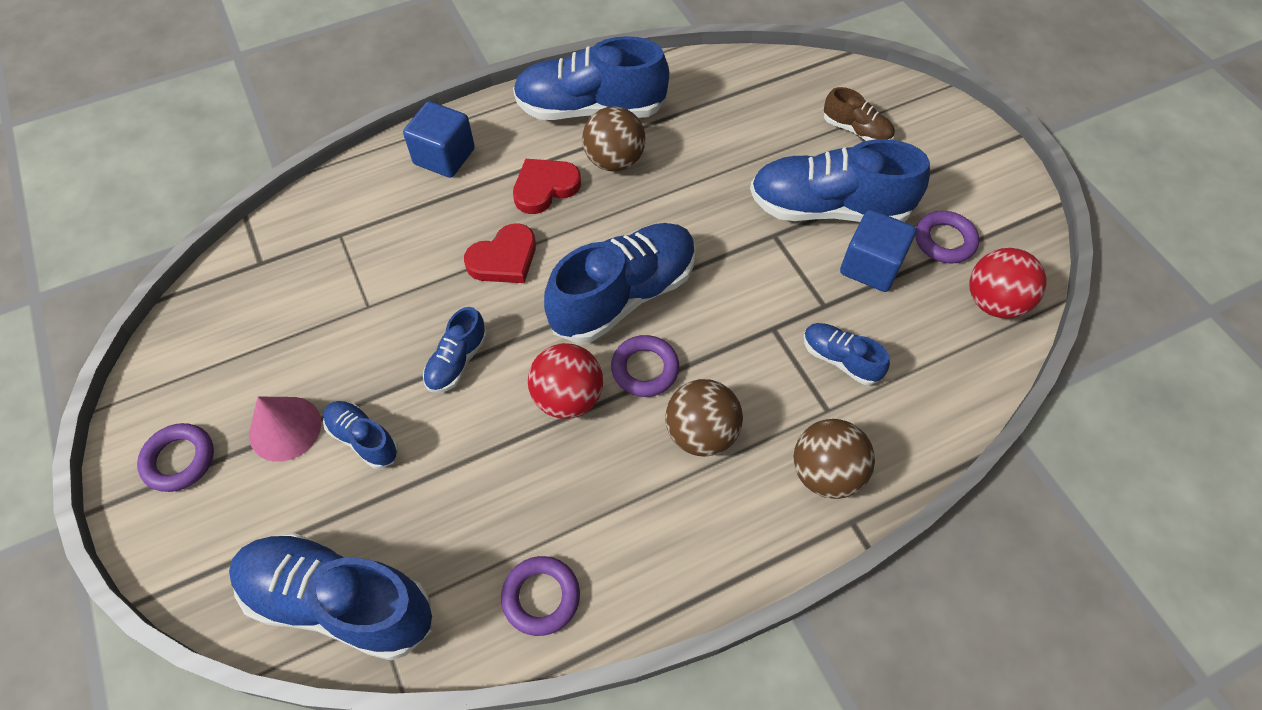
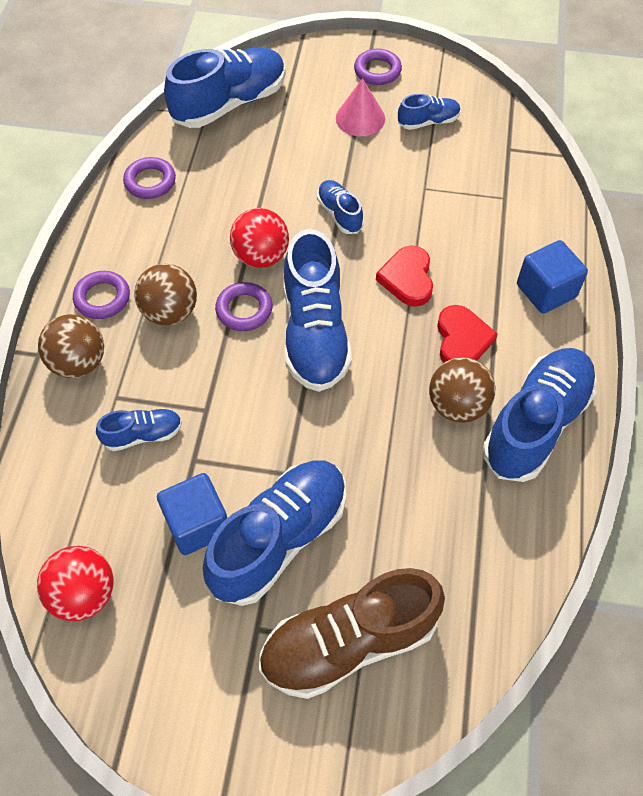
camera: 125 degrees right, 0 degrees up
(363, 439) = (321, 148): blue shoe -> blue shoe (428, 122)
(856, 130) = (349, 642): brown shoe -> brown shoe, size x2.03
(944, 241) = (169, 609): purple ring -> purple ring (102, 298)

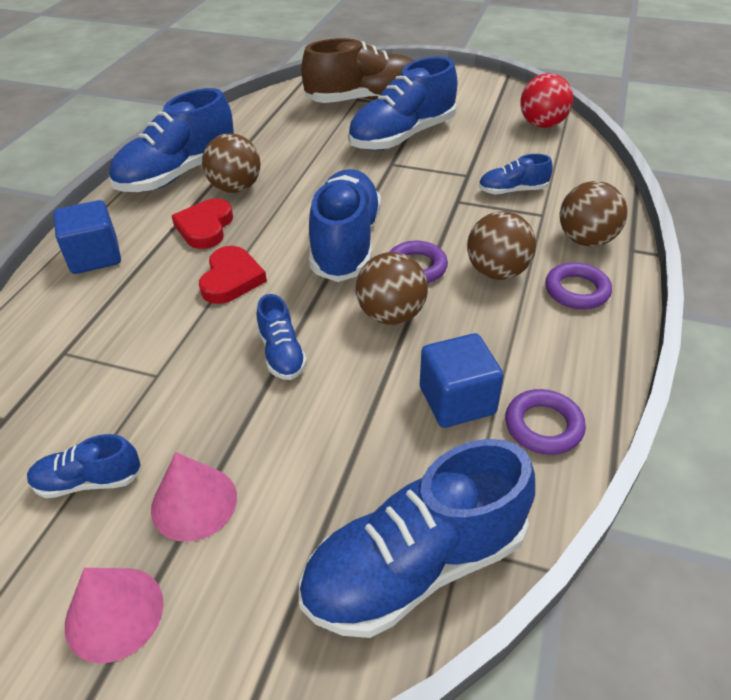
camera: 170 degrees left, 15 degrees down
(197, 524) = (463, 146): blue cube -> blue cube (457, 400)
(261, 256) = (391, 315): red ball -> brown ball
(377, 71) = (114, 613): purple ring -> pink cone

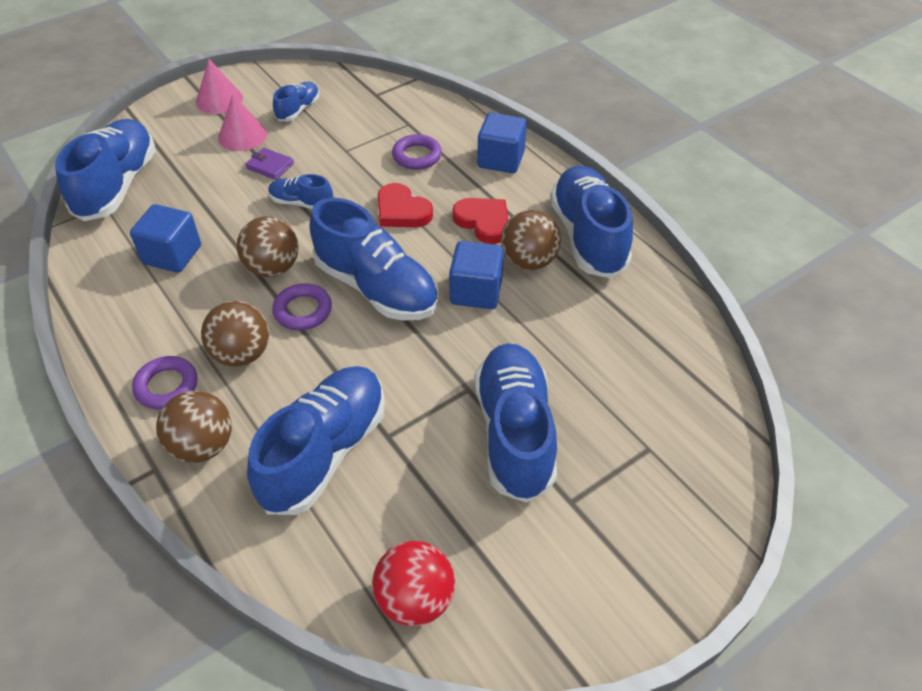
camera: 125 degrees right, 5 degrees up
(239, 424) = (270, 166): none -> purple wallet
(296, 197) = (476, 291): none -> blue cube
(364, 100) = (638, 454): brown shoe -> none
(512, 191) = (324, 452): blue shoe -> blue shoe, size x2.03
(543, 426) = (109, 278): purple ring -> purple ring (417, 156)

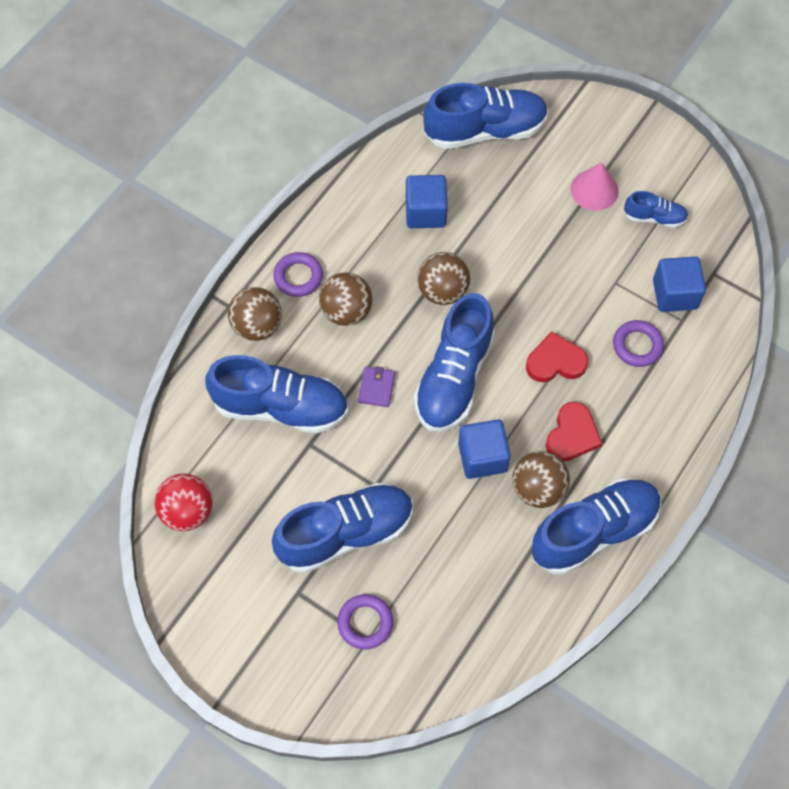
camera: 70 degrees right, 15 degrees up
(219, 100) = (635, 146): pink cone -> none
(270, 166) = (564, 231): purple wallet -> purple wallet (376, 388)
(301, 203) = (528, 278): blue shoe -> none
(303, 310) = (406, 334): purple ring -> purple ring (365, 623)
(402, 211) = (555, 362): red heart -> red heart turned 60 degrees clockwise
(501, 159) = (669, 421): blue cube -> blue cube (674, 294)

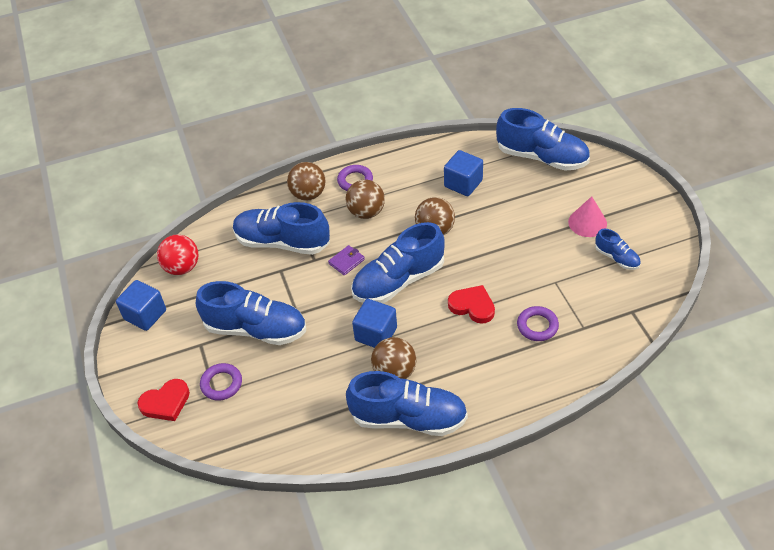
camera: 40 degrees right, 15 degrees down
(281, 407) = (282, 242): blue shoe -> blue shoe turned 150 degrees clockwise
(572, 435) = (445, 354): red heart -> red heart (166, 402)
(674, 294) = (591, 309): blue cube -> blue cube (145, 315)

